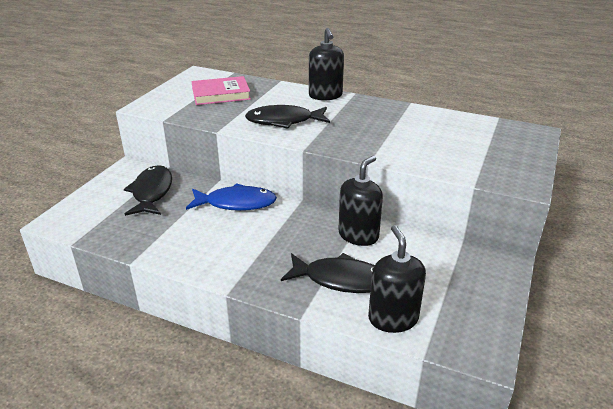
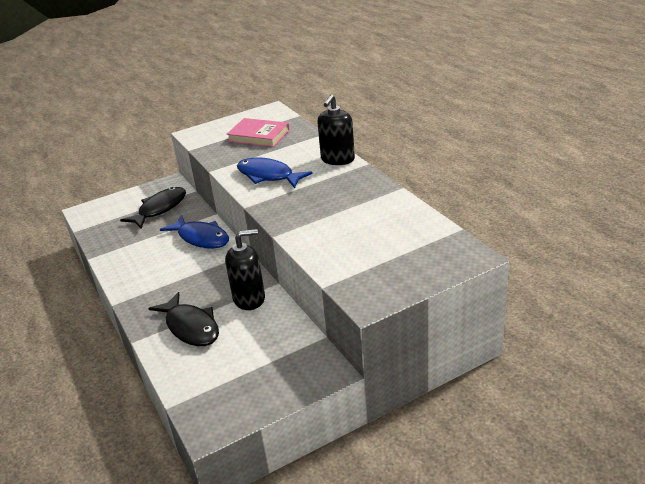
camera: 40 degrees right, 0 degrees up
(284, 121) = (268, 176): black fish -> blue fish
(393, 318) = (185, 371): black soap dispenser -> none

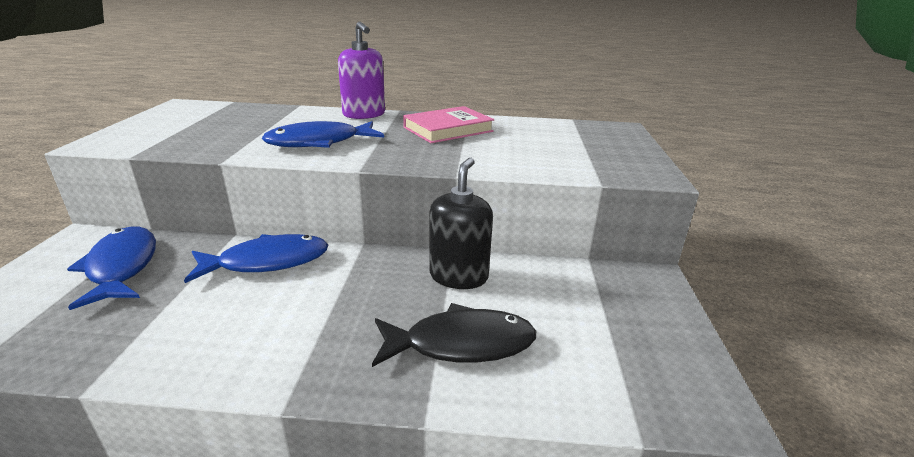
camera: 60 degrees left, 5 degrees down
(160, 209) = (121, 267): black fish -> blue fish
(258, 136) = (219, 122): pink book -> pink book (448, 129)
(337, 159) = (364, 114): black soap dispenser -> purple soap dispenser

